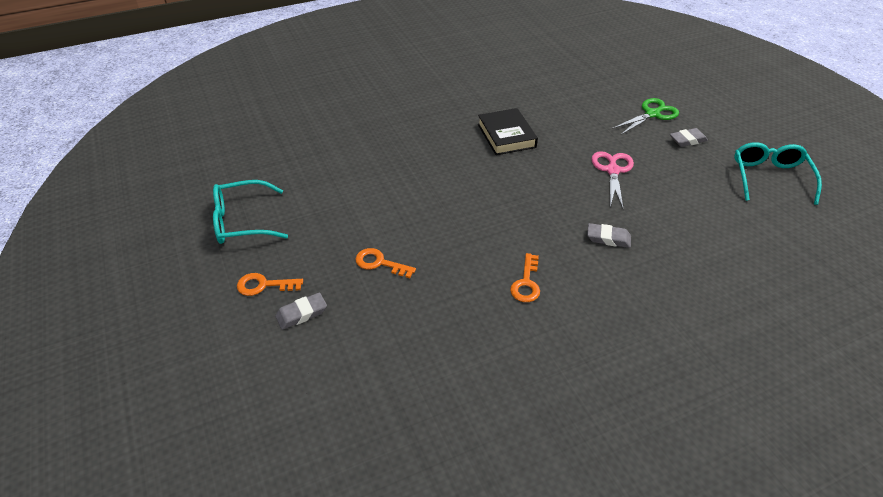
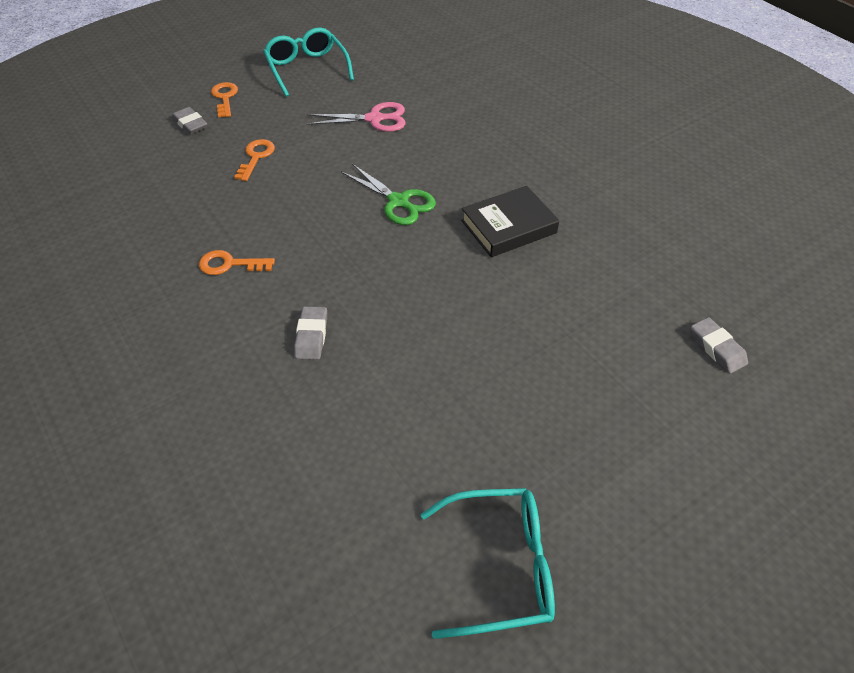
camera: 80 degrees right, 5 degrees up
(612, 170) = (460, 341): pink scissors -> pink scissors (375, 119)
(652, 114) = (639, 395): green scissors -> green scissors (398, 202)
(687, 140) = (576, 443): grey eraser -> grey eraser (717, 348)

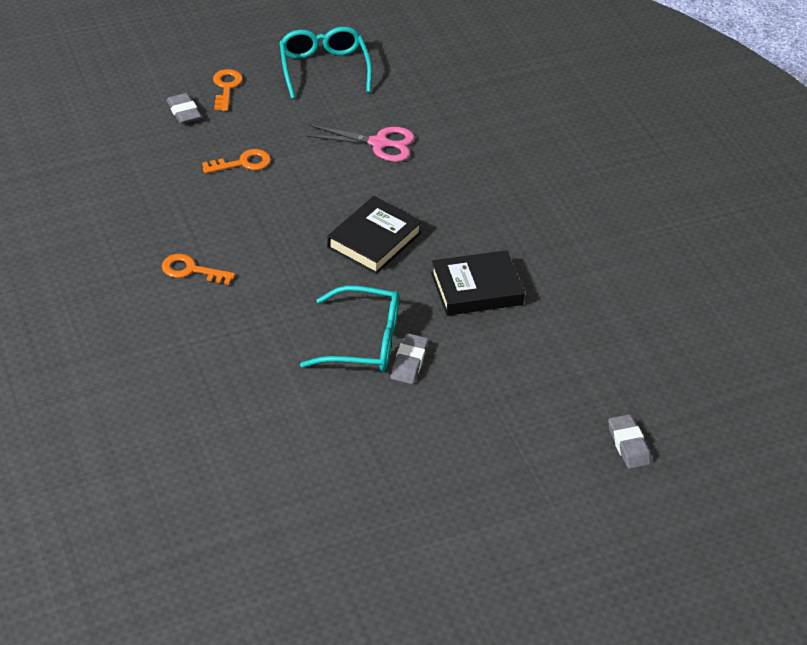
camera: 10 degrees right, 5 degrees down
(256, 157) = (243, 163): orange key -> orange key turned 45 degrees clockwise
(311, 336) = (251, 353): grey eraser -> grey eraser (409, 362)
(398, 202) = (374, 240): green scissors -> black book
(499, 567) = (354, 570): turquoise glasses -> turquoise glasses (362, 341)

